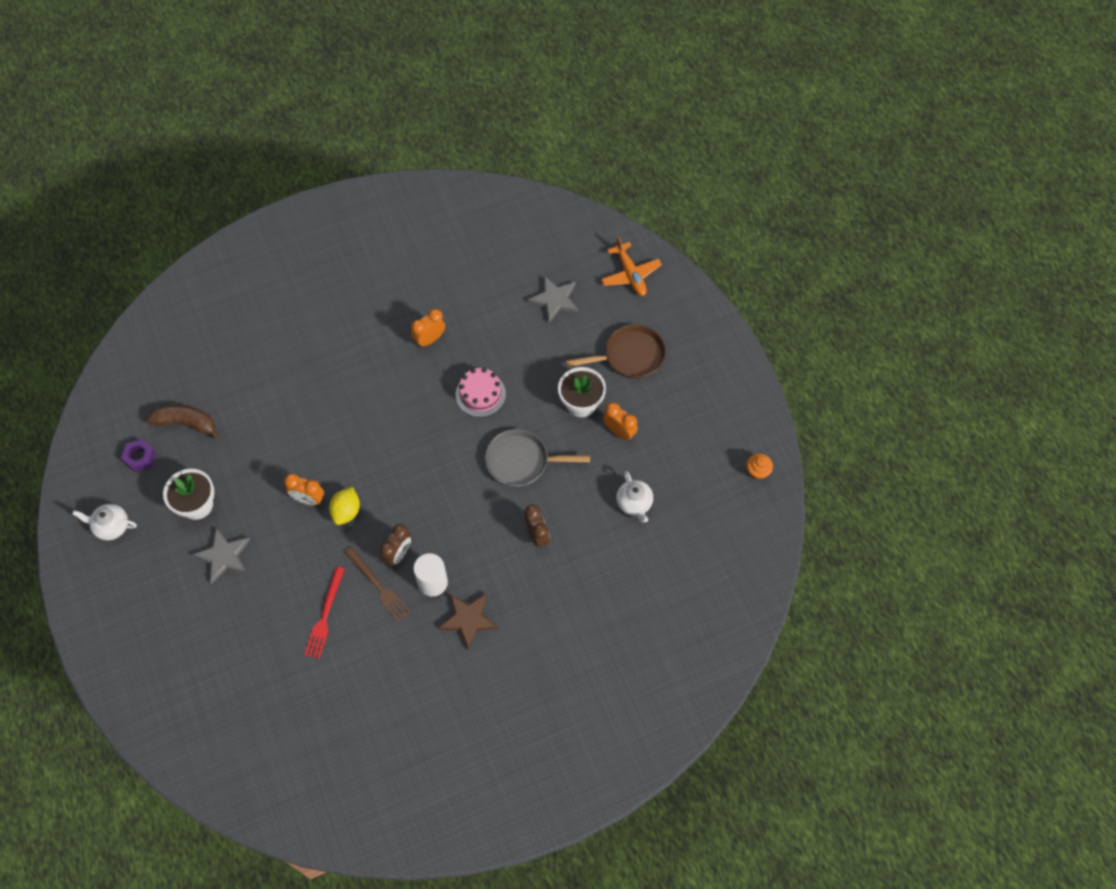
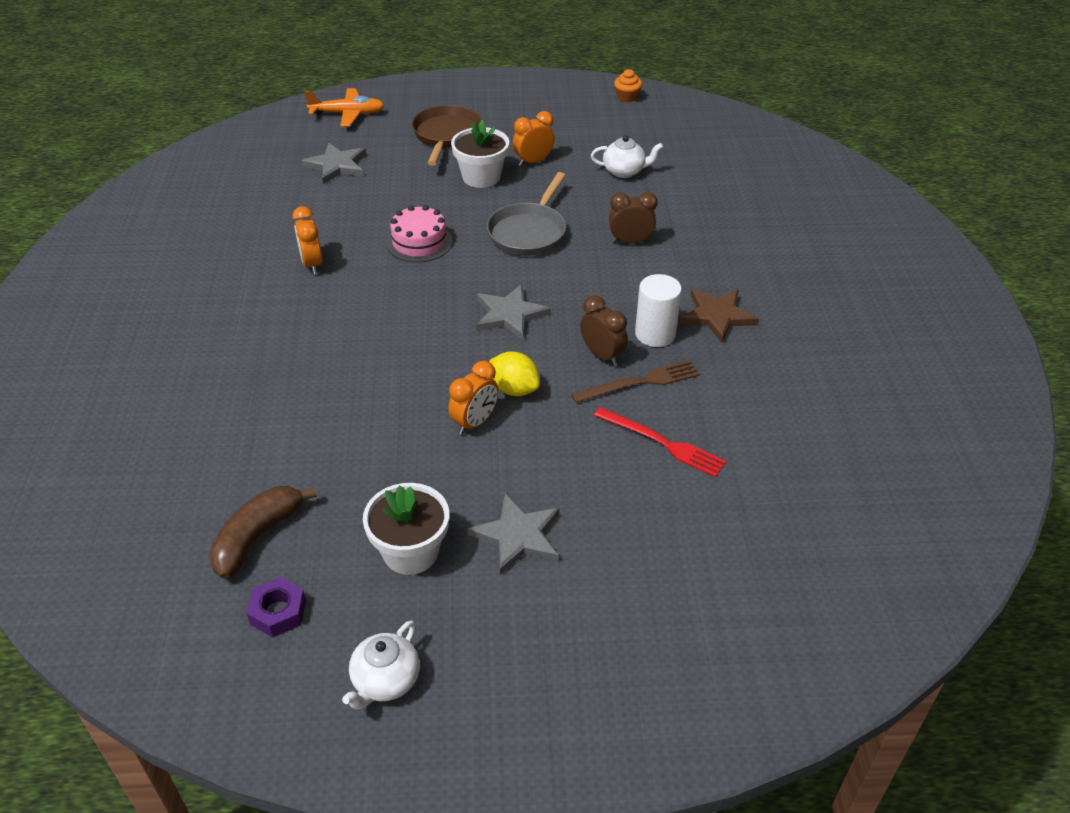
camera: 70 degrees left, 20 degrees down
(420, 482) = (509, 315): none -> grey star

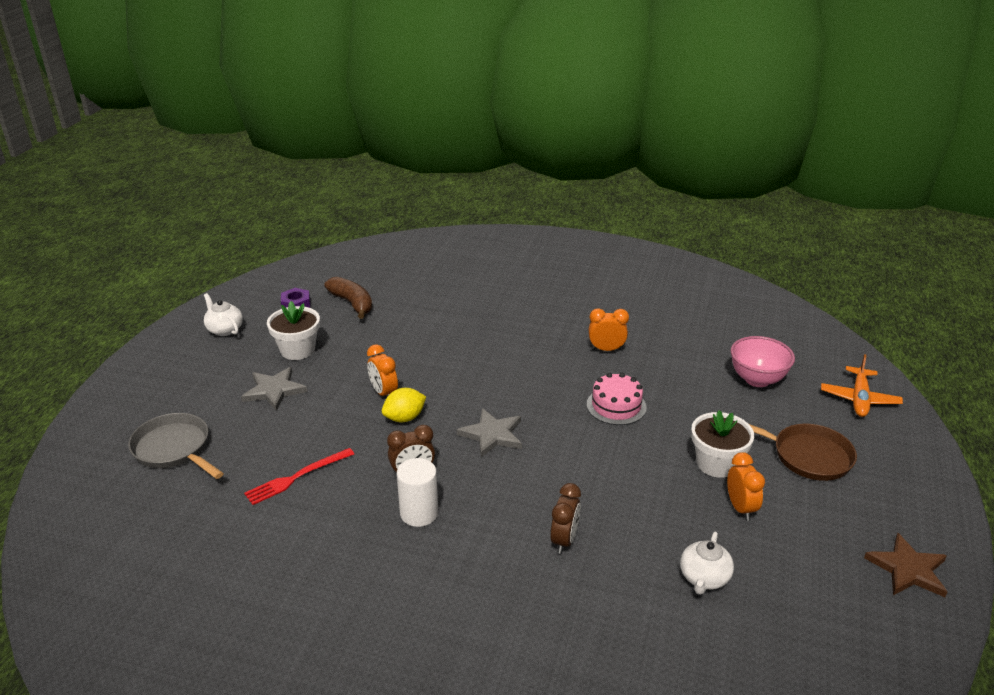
camera: 110 degrees right, 10 degrees down
(336, 165) = (757, 379): grey star -> pink bowl
(528, 232) = (607, 473): grey pan -> grey pan (174, 449)
(627, 97) = (899, 642): orange cupcake -> none
(640, 382) = (367, 485): brown fork -> none
(717, 316) = (418, 565): brown star -> brown star (908, 569)

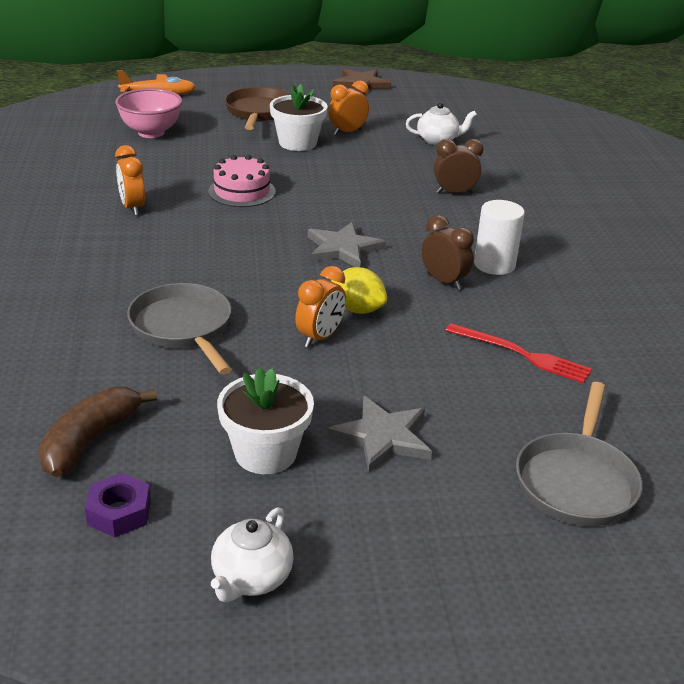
camera: 115 degrees left, 0 degrees up
(431, 345) = (183, 328): none -> grey pan

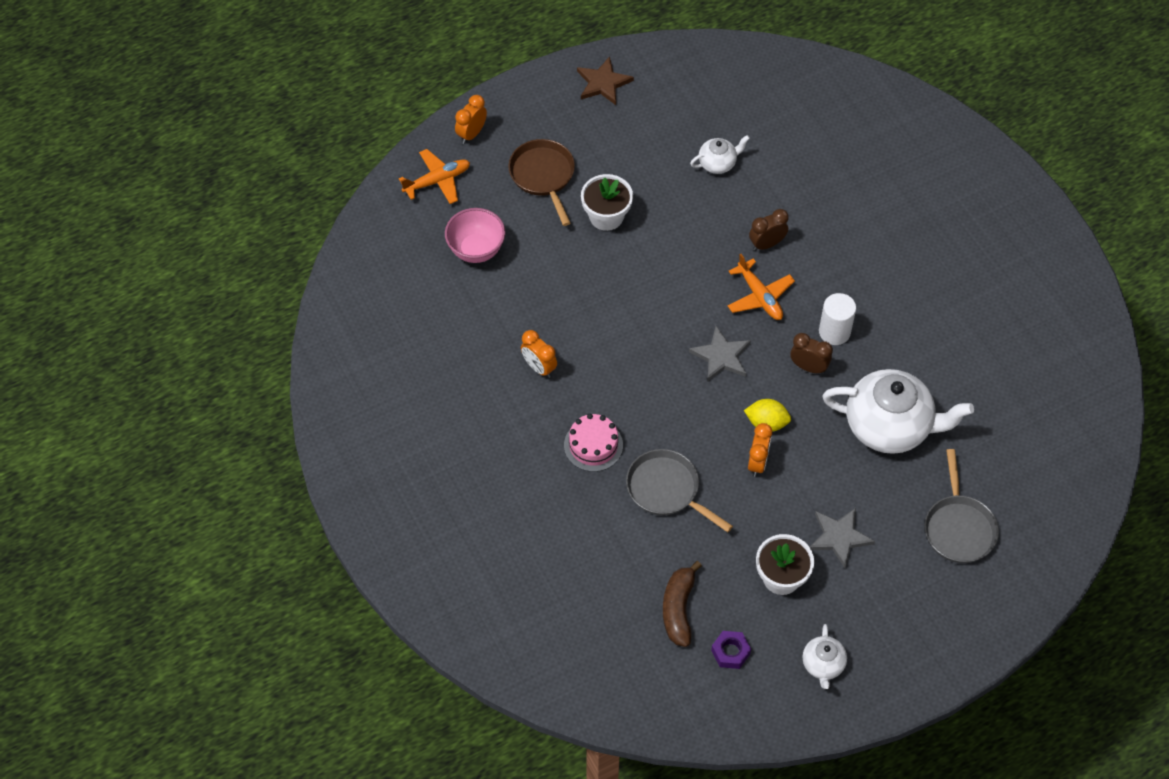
camera: 20 degrees left, 25 degrees up
(242, 191) = (606, 310): pink cake -> pink cake (593, 445)
(347, 132) = (637, 180): orange clock -> orange clock (471, 134)
(421, 221) = (759, 296): none -> orange plane
(522, 354) = (889, 426): red fork -> white teapot

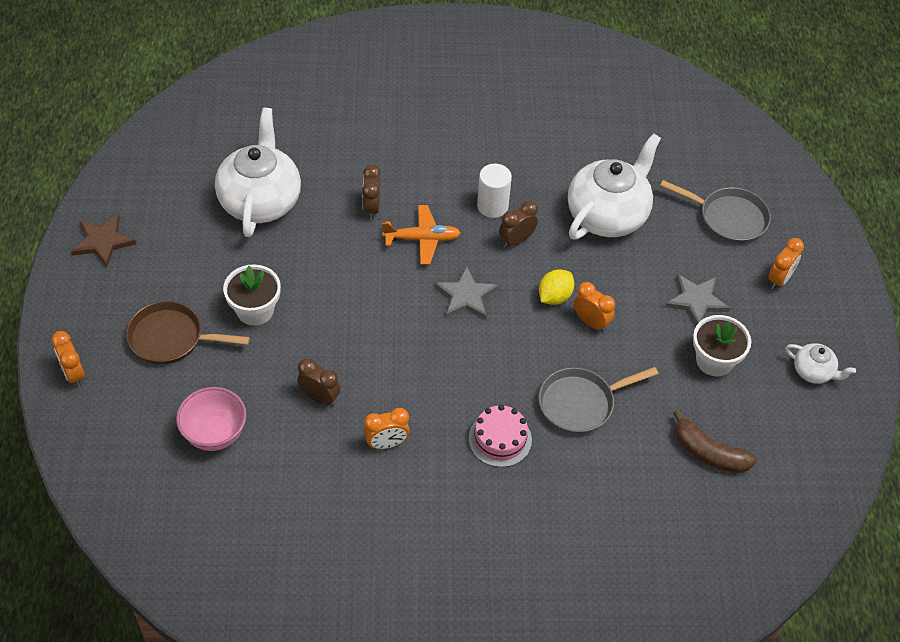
camera: 65 degrees left, 5 degrees down
(437, 181) = (107, 430): orange plane -> none
(552, 301) = (319, 397): none -> brown clock
(718, 163) = (260, 201): white teapot -> white teapot, size x2.11
(730, 652) = (770, 433): purple nut -> none
(913, 598) = (779, 279): none -> orange clock

